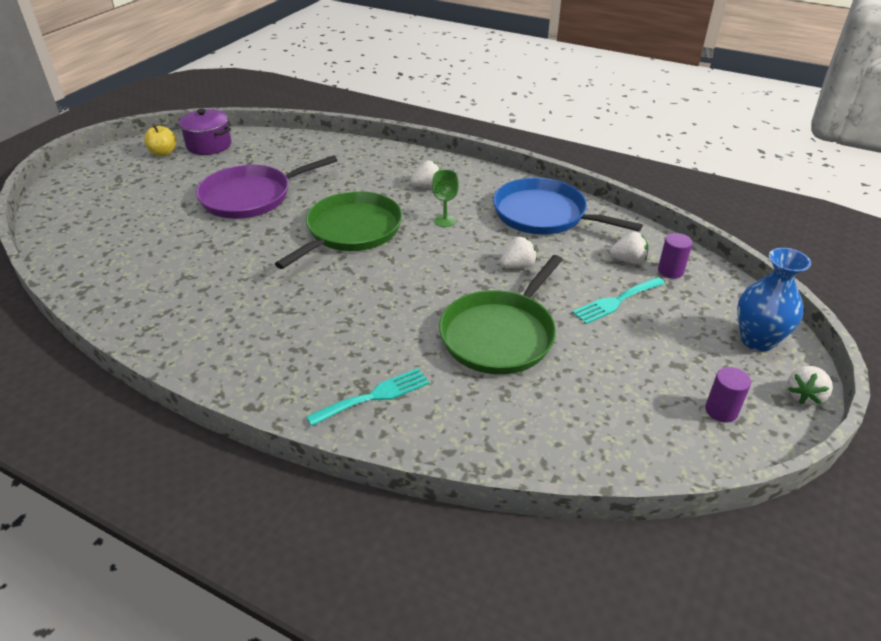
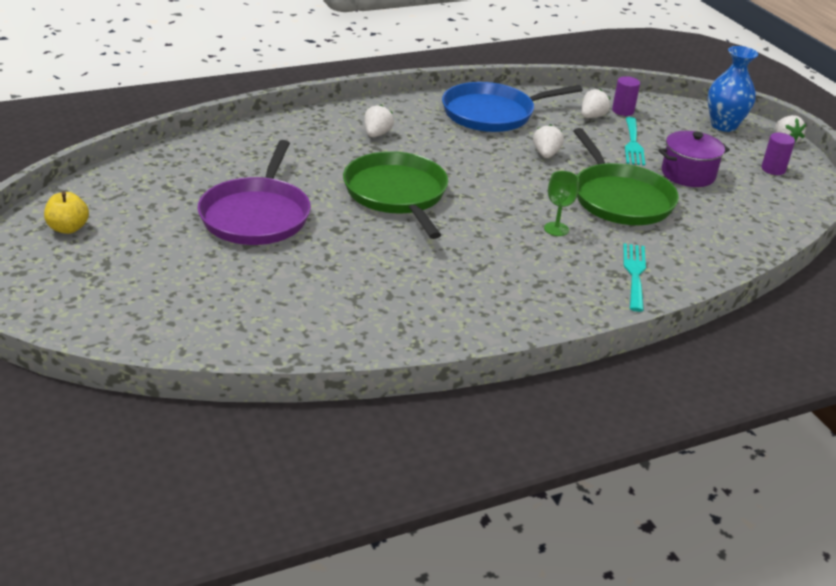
camera: 55 degrees left, 5 degrees down
(209, 145) = (100, 198): purple pot -> purple pot (688, 174)
(445, 221) = (442, 151): green goblet -> green goblet (556, 229)

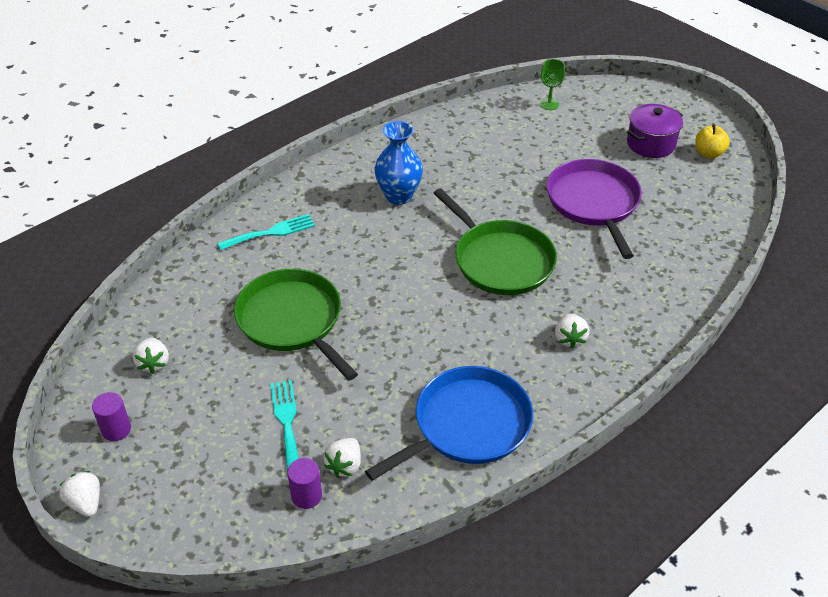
camera: 165 degrees right, 10 degrees up
(546, 154) = (382, 366): white strawberry -> white strawberry (154, 363)
(556, 229) = (346, 262): green goblet -> green goblet (549, 104)
(634, 274) = (271, 232): turquoise fork -> turquoise fork turned 105 degrees counterclockwise
(688, 174) = (220, 385): purple pot -> purple pot (651, 144)
(723, 125) = (167, 511): blue vase -> blue vase (399, 196)

